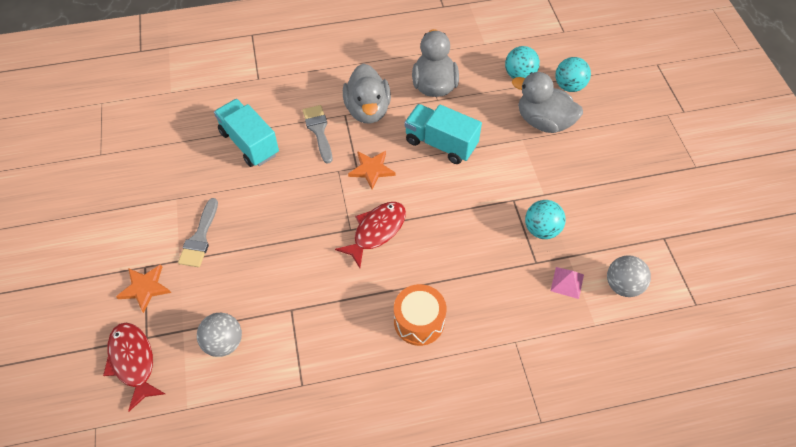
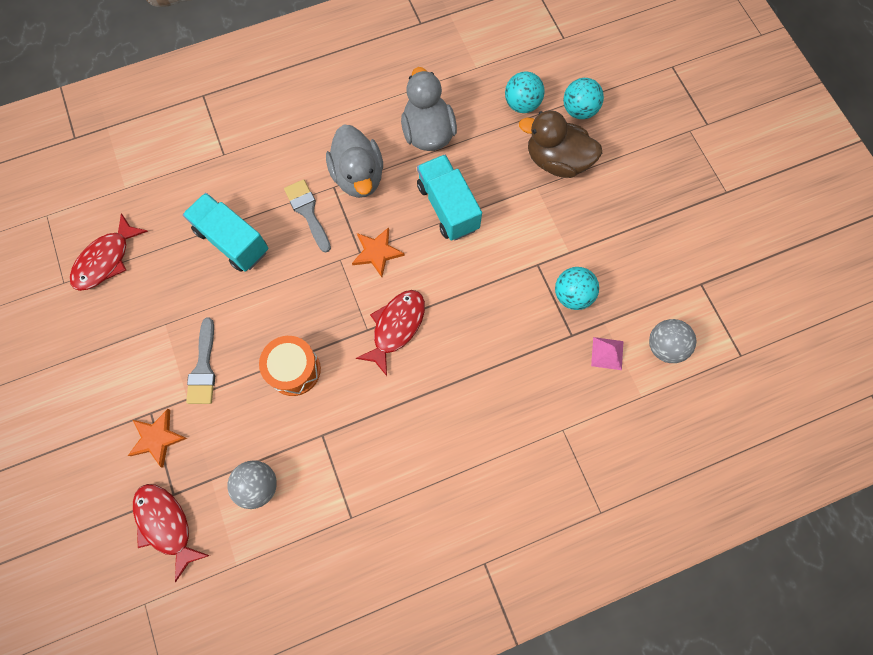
camera: 10 degrees left, 15 degrees up
(140, 142) = (106, 260): none -> red fish
(419, 321) = (460, 425): orange drum -> orange drum (294, 370)
(440, 144) = (447, 207): turquoise truck -> turquoise truck turned 45 degrees clockwise
(543, 122) = (556, 161): grey duck -> brown duck

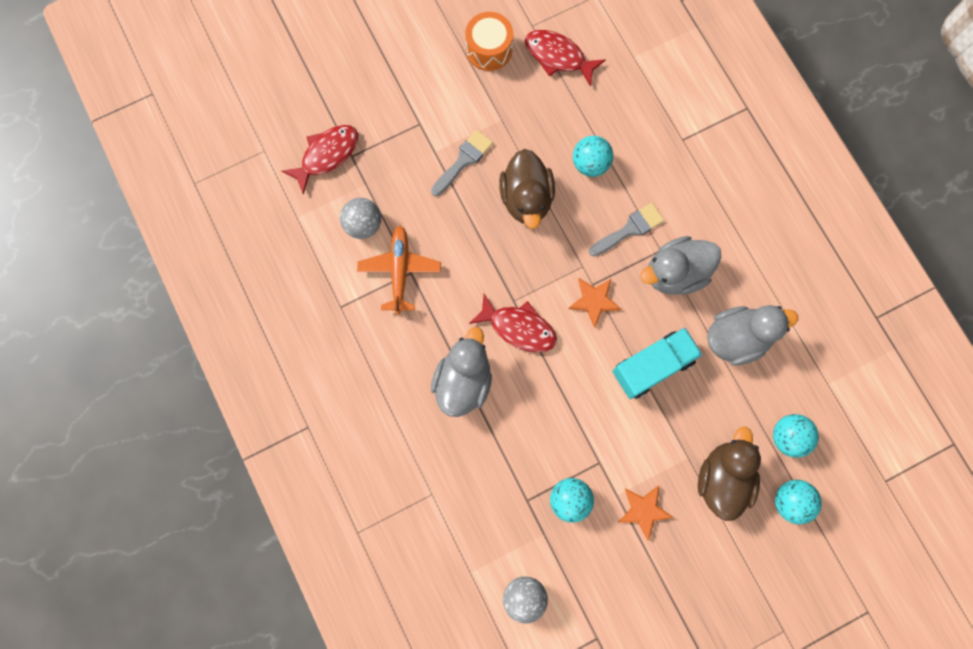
camera: 85 degrees right, 5 degrees up
(157, 438) = (398, 134): orange star -> orange star (644, 510)
(203, 368) = (463, 160): grey brush -> grey brush turned 135 degrees clockwise
(232, 241) = (590, 164): turquoise truck -> turquoise ball
(258, 307) = (526, 198): none -> brown duck
(294, 370) = (469, 239): orange drum -> orange drum (489, 49)
(318, 447) = (399, 270): none -> orange plane
(447, 388) = (463, 381): none -> grey duck
(607, 353) = (512, 537): pink pyramid -> none

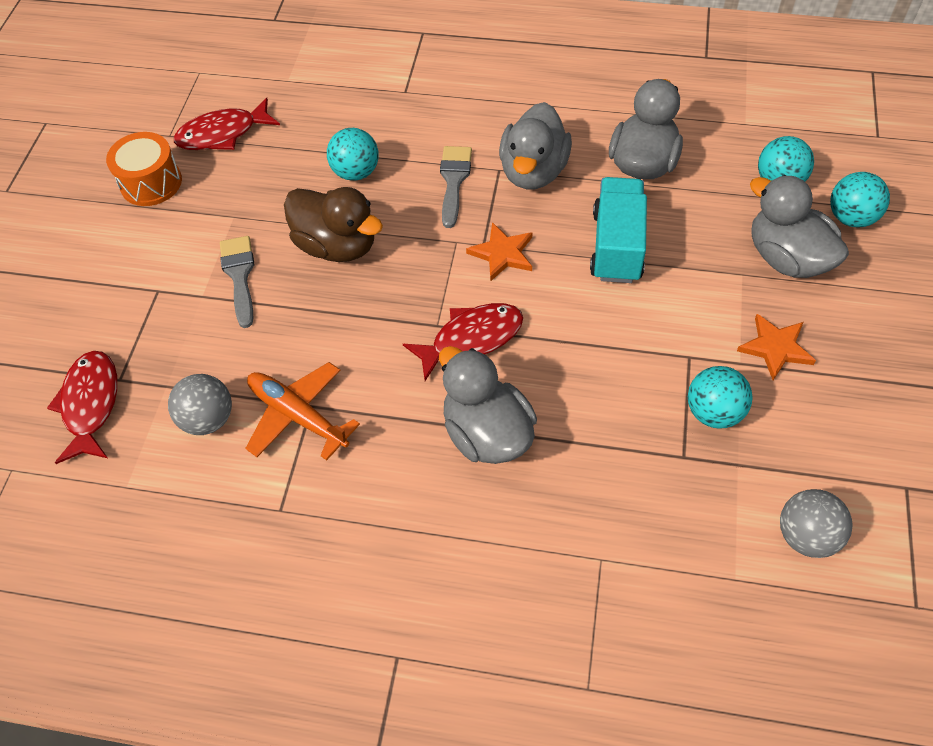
camera: 50 degrees left, 20 degrees down
(722, 478) = (786, 258): brown duck -> grey duck

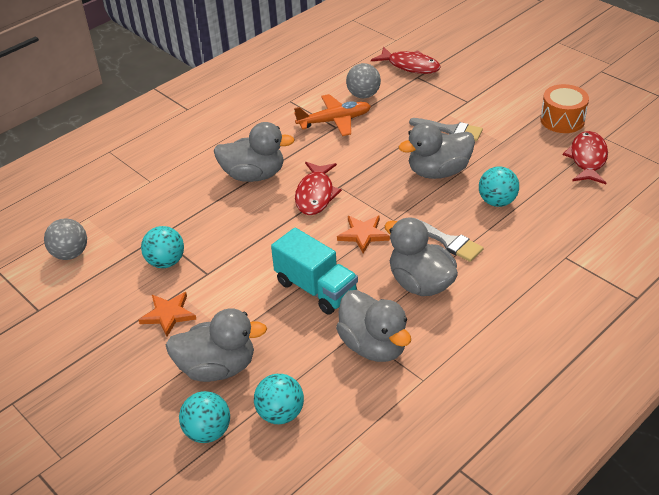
camera: 125 degrees right, 15 degrees down
(337, 245) = (438, 172): brown duck -> grey duck

